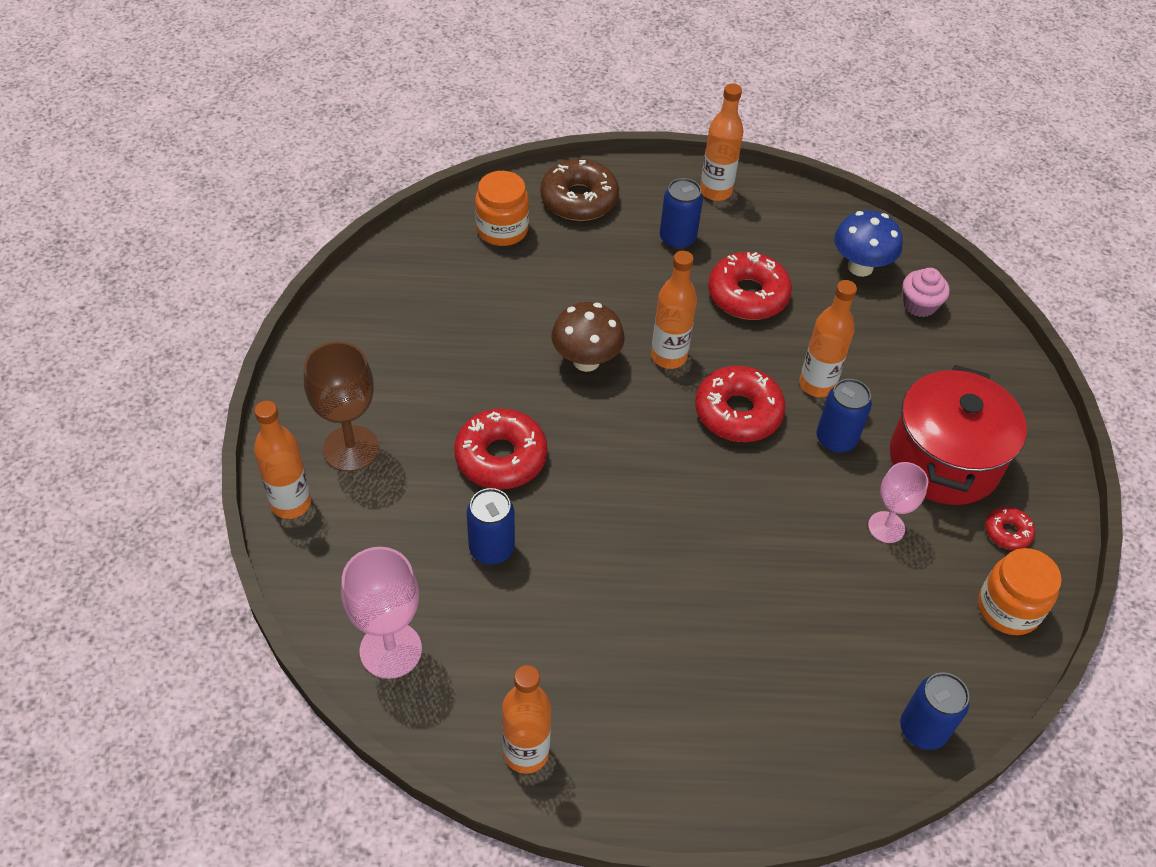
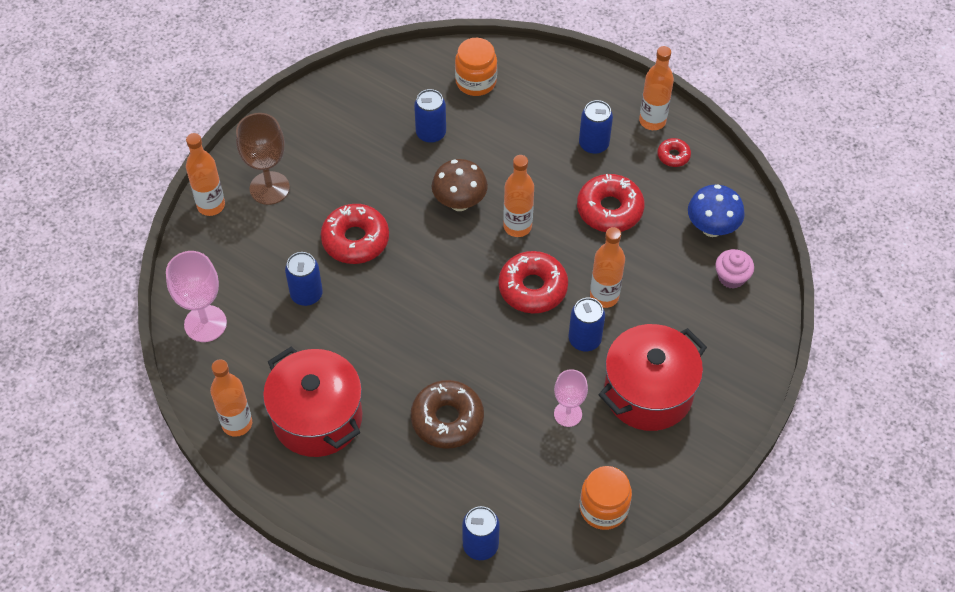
camera: 35 degrees right, 5 degrees up
(496, 303) = (431, 133): none -> blue can
(579, 199) = (547, 82): brown donut -> brown donut (447, 419)
(619, 688) = (317, 418): none -> red pot
(1007, 532) = (649, 462): red donut -> red donut (673, 156)

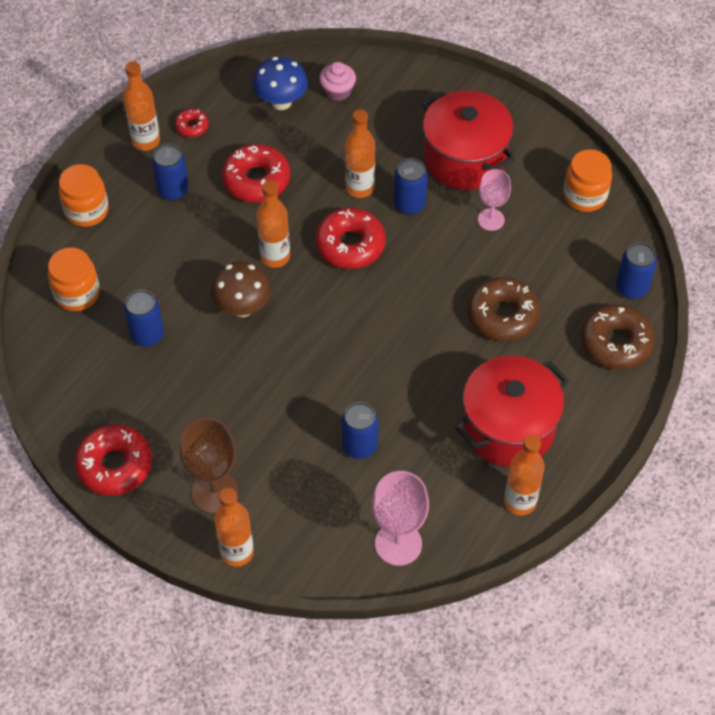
camera: 90 degrees left, 0 degrees up
(355, 240) = (289, 402): red donut -> red donut (115, 465)
(411, 523) = (616, 343): none -> brown donut
(567, 82) = (86, 210): none -> orange jar

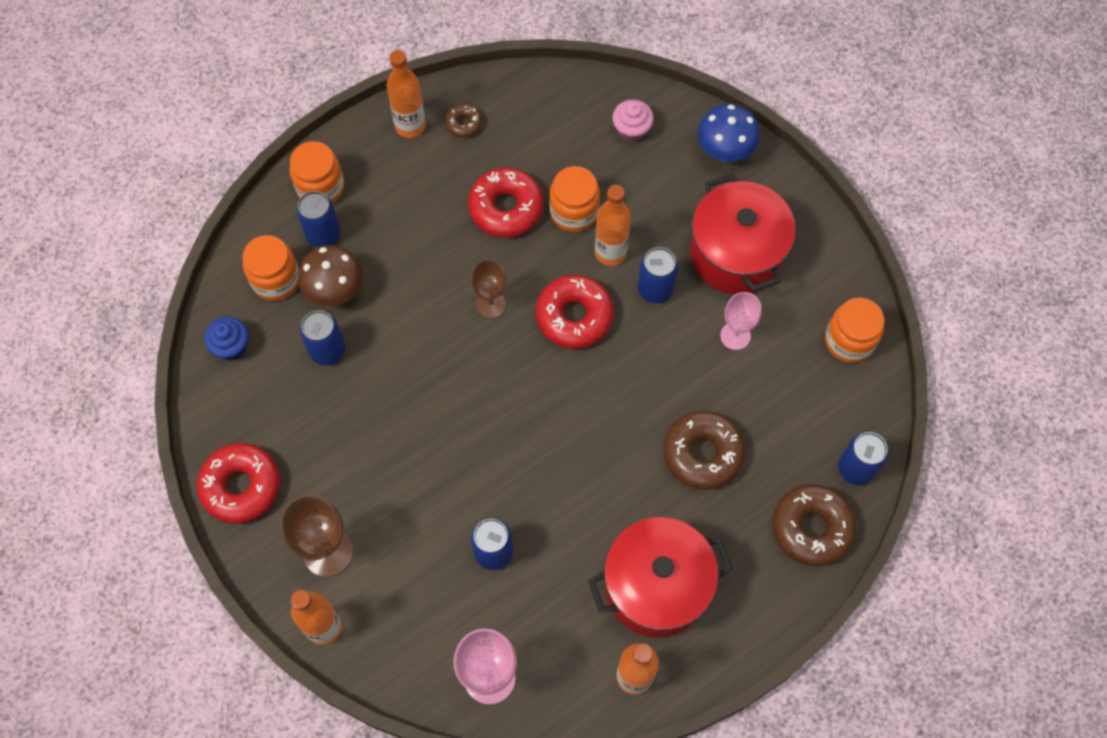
camera: 20 degrees right, 10 degrees up
(58, 357) = (231, 346): none -> blue cupcake
(173, 190) = (416, 192): blue can -> blue can (323, 234)
(192, 126) = (463, 124): red donut -> brown donut
(242, 307) = (435, 352): brown mushroom -> brown mushroom (335, 291)
(275, 257) = (491, 304): orange bottle -> brown goblet
(281, 102) = (567, 124): blue mushroom -> blue mushroom (724, 151)
(316, 166) = (574, 212): none -> orange jar

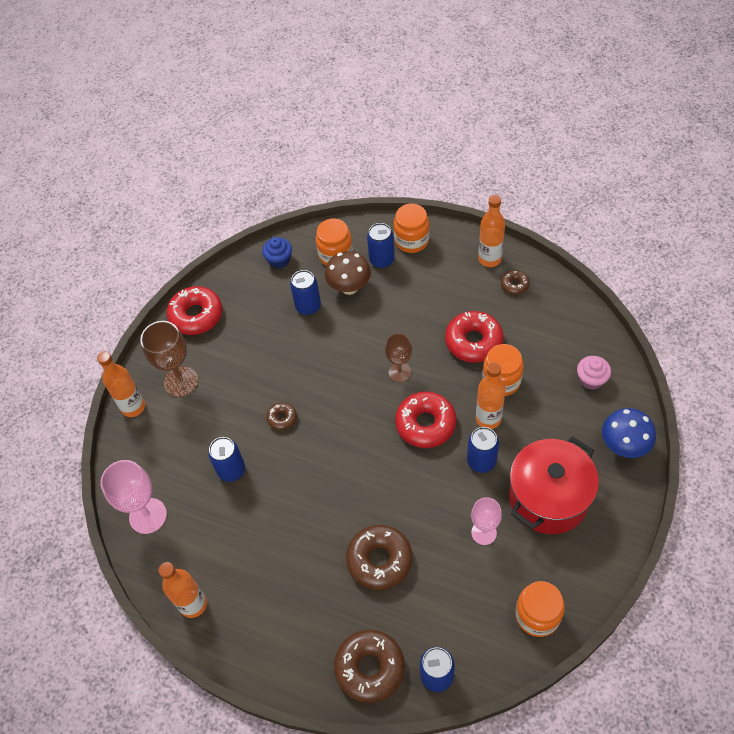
camera: 65 degrees right, 10 degrees down
(462, 461) = (282, 418): none -> brown donut
(656, 586) = (264, 583): red pot -> none

